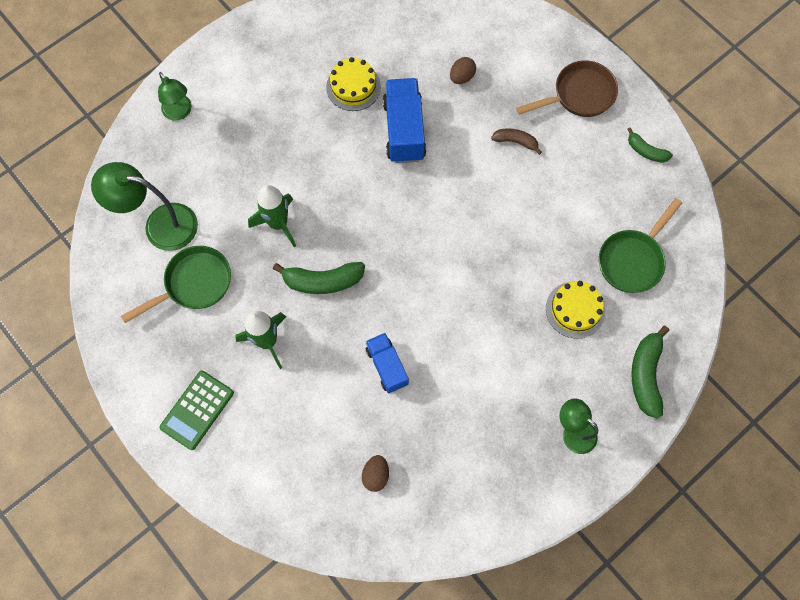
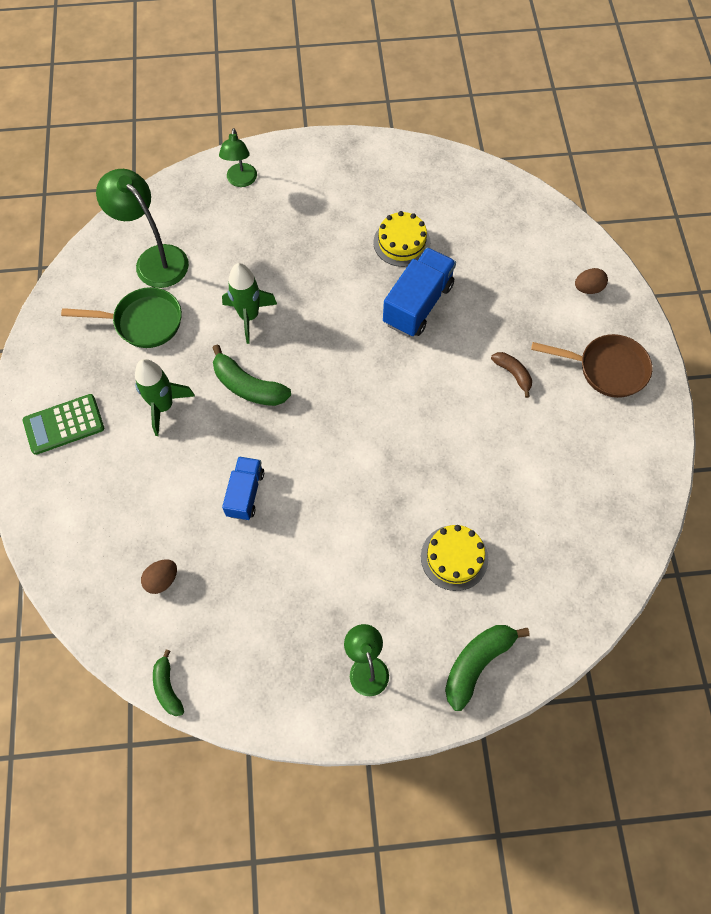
camera: 35 degrees right, 5 degrees down
(461, 77) = (505, 290): brown egg -> brown egg (588, 288)
(633, 260) = (545, 549): green pan -> none
(646, 151) = (635, 458): green banana -> green banana (168, 687)

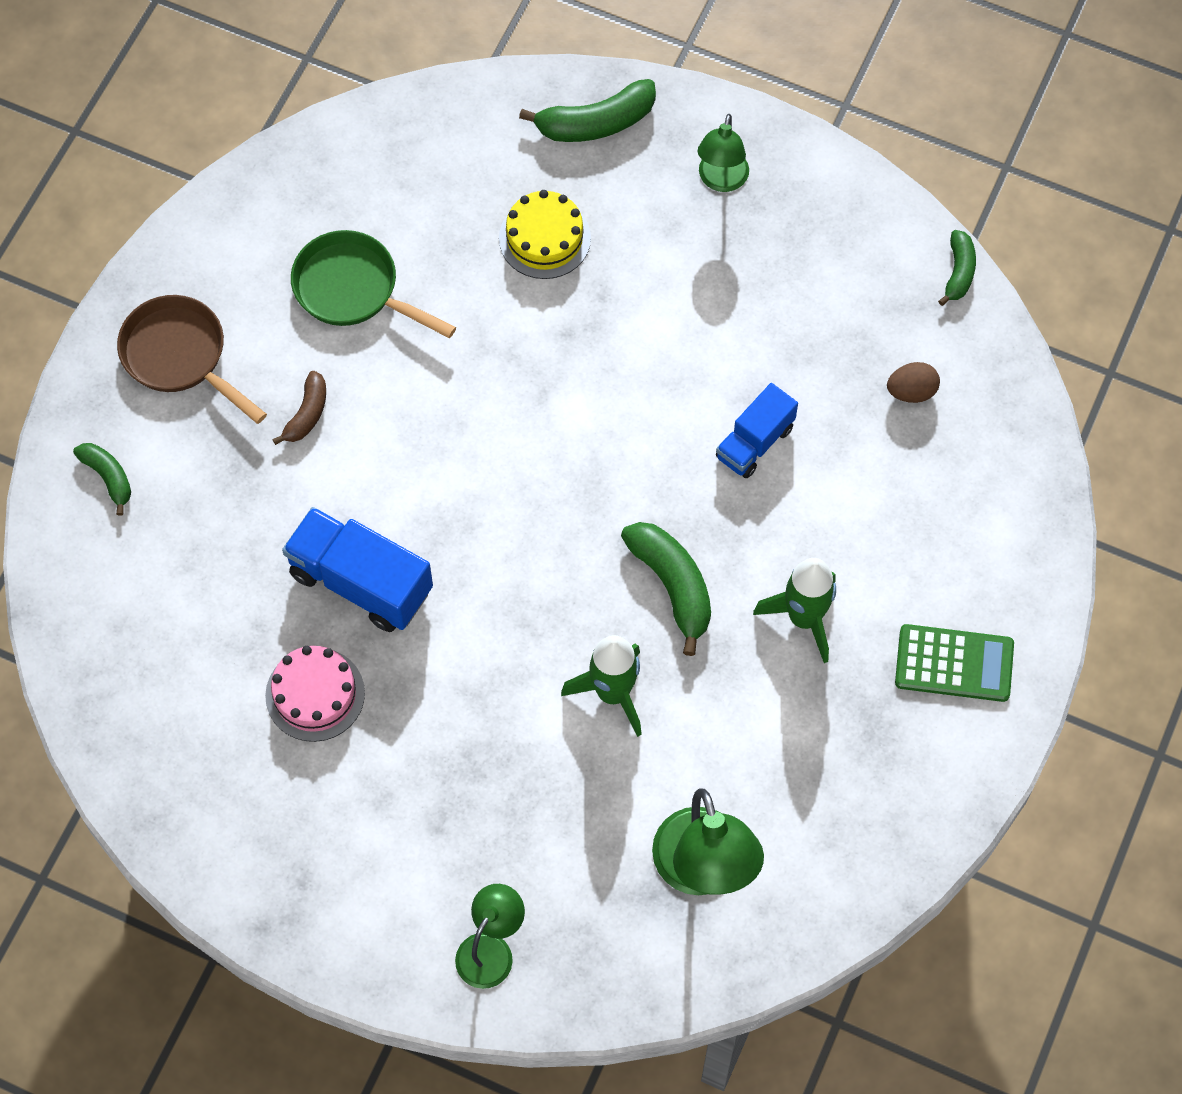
camera: 150 degrees left, 0 degrees up
(143, 322) = (772, 768): green pan -> green pan (353, 290)
(402, 243) = (315, 694): yellow cake -> pink cake
(418, 304) = (361, 582): blue truck -> blue truck turned 60 degrees clockwise
(513, 374) = (307, 414): brown banana -> brown banana turned 150 degrees counterclockwise
(588, 288) = (108, 477): brown egg -> green banana

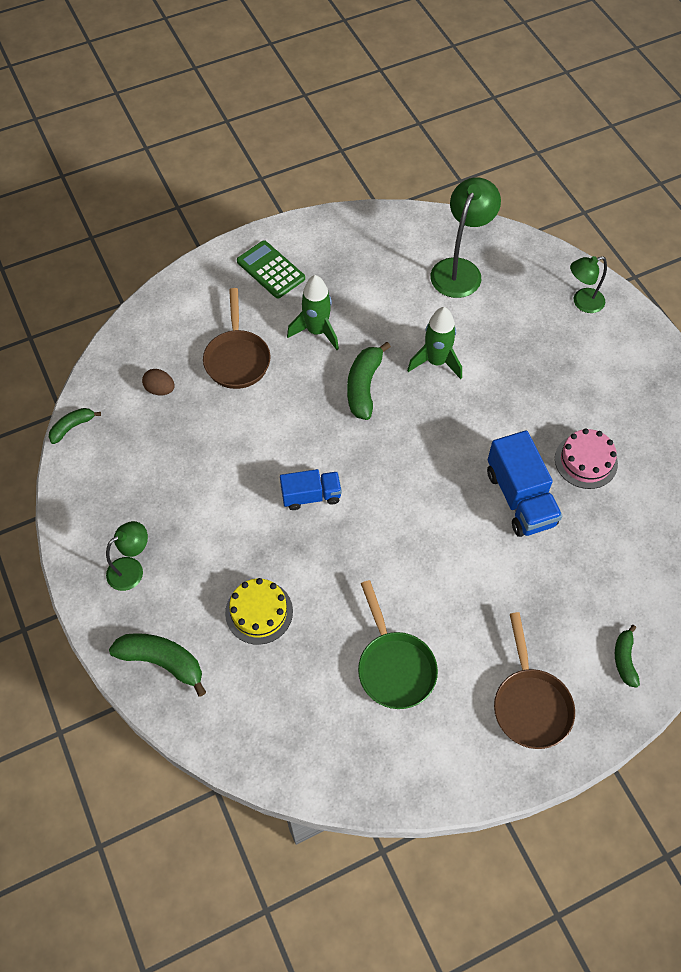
camera: 140 degrees left, 5 degrees down
(307, 414) = (480, 610): brown banana -> none
(754, 442) = (259, 421): blue truck -> blue truck (311, 496)
(863, 502) = (237, 359): none -> brown pan

